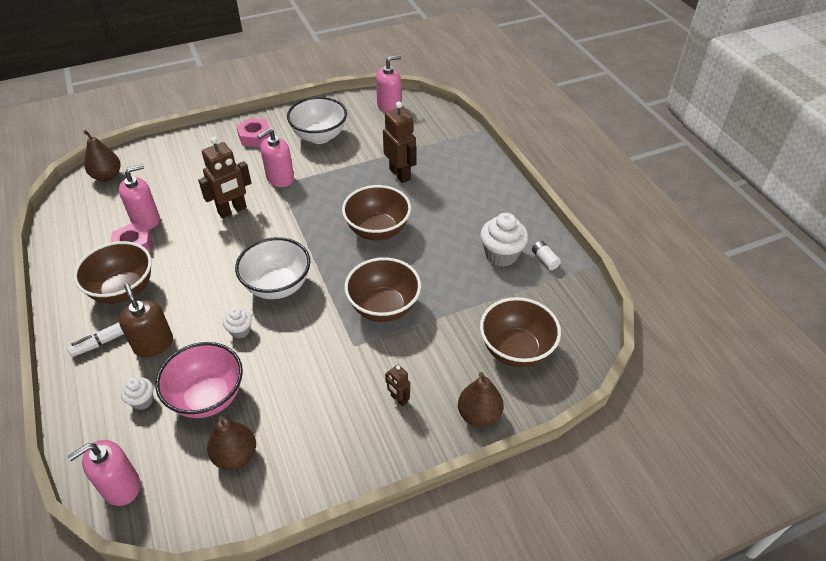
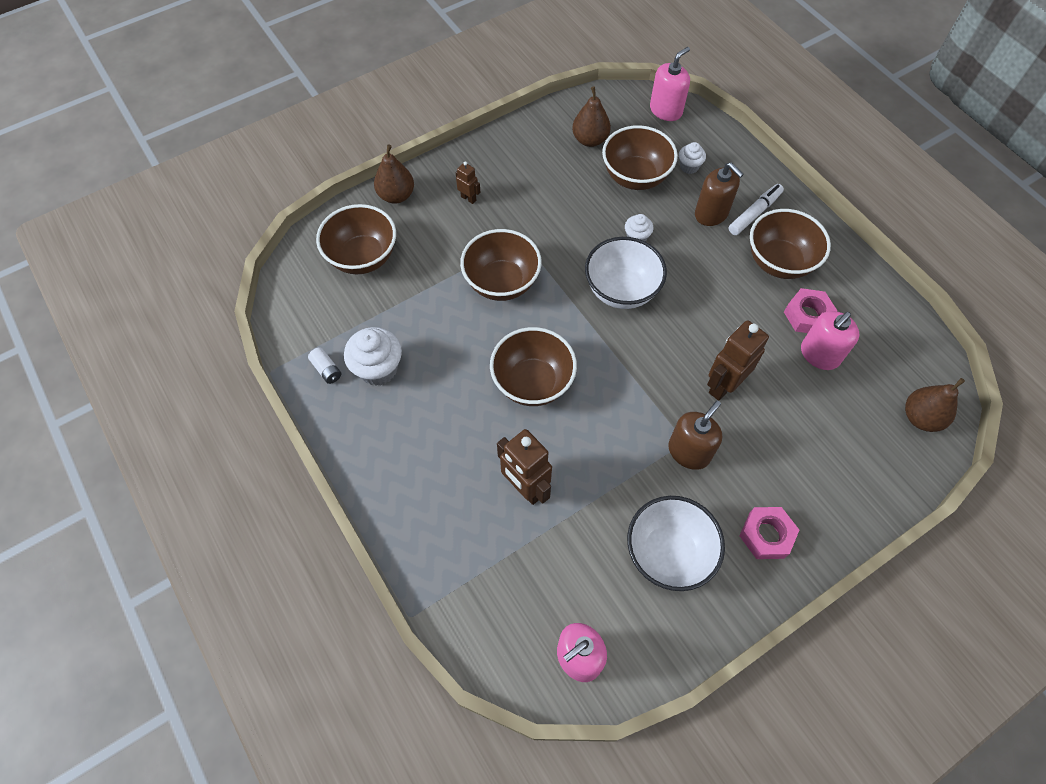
camera: 170 degrees right, 15 degrees up
(207, 397) = (635, 177): pink bowl -> brown bowl
(280, 178) = (689, 452): pink soap dispenser -> brown soap dispenser

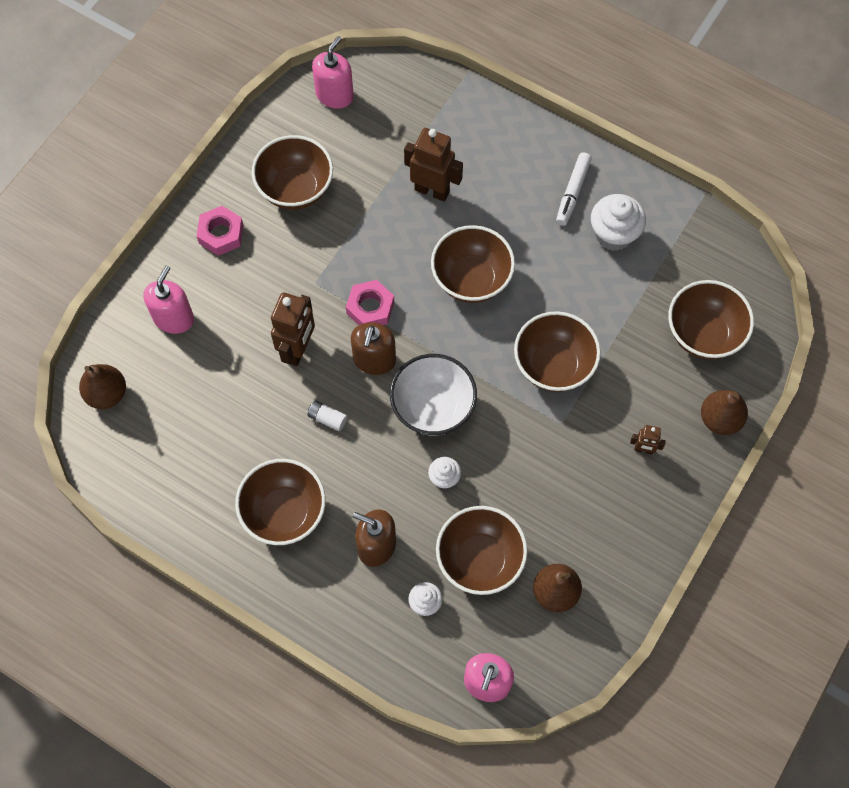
camera: 155 degrees right, 5 degrees up
(326, 369) = (657, 215): white battery -> white battery (327, 418)
(668, 553) = (295, 189): white bowl -> brown bowl
(689, 452) = (308, 275): brown soap dispenser -> brown soap dispenser (374, 360)
(754, 213) = (329, 567): white marker -> white marker (572, 192)
(807, 315) = (238, 459): pink nut -> pink nut (370, 308)
(819, 354) = (216, 420): pink soap dispenser -> pink soap dispenser (173, 318)

